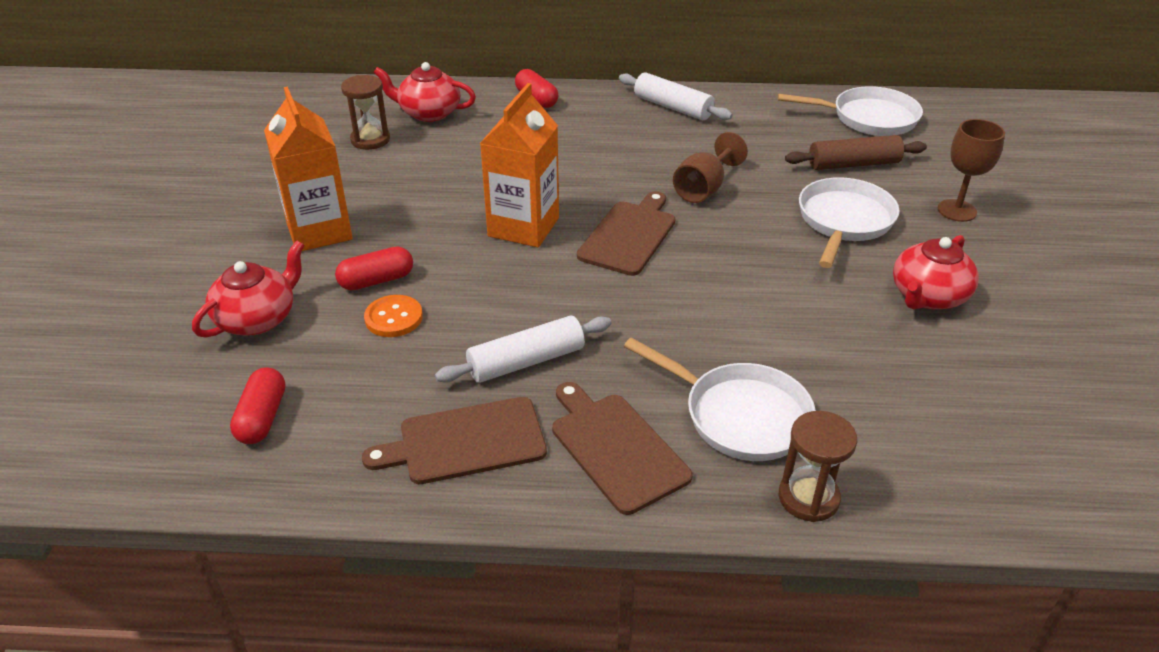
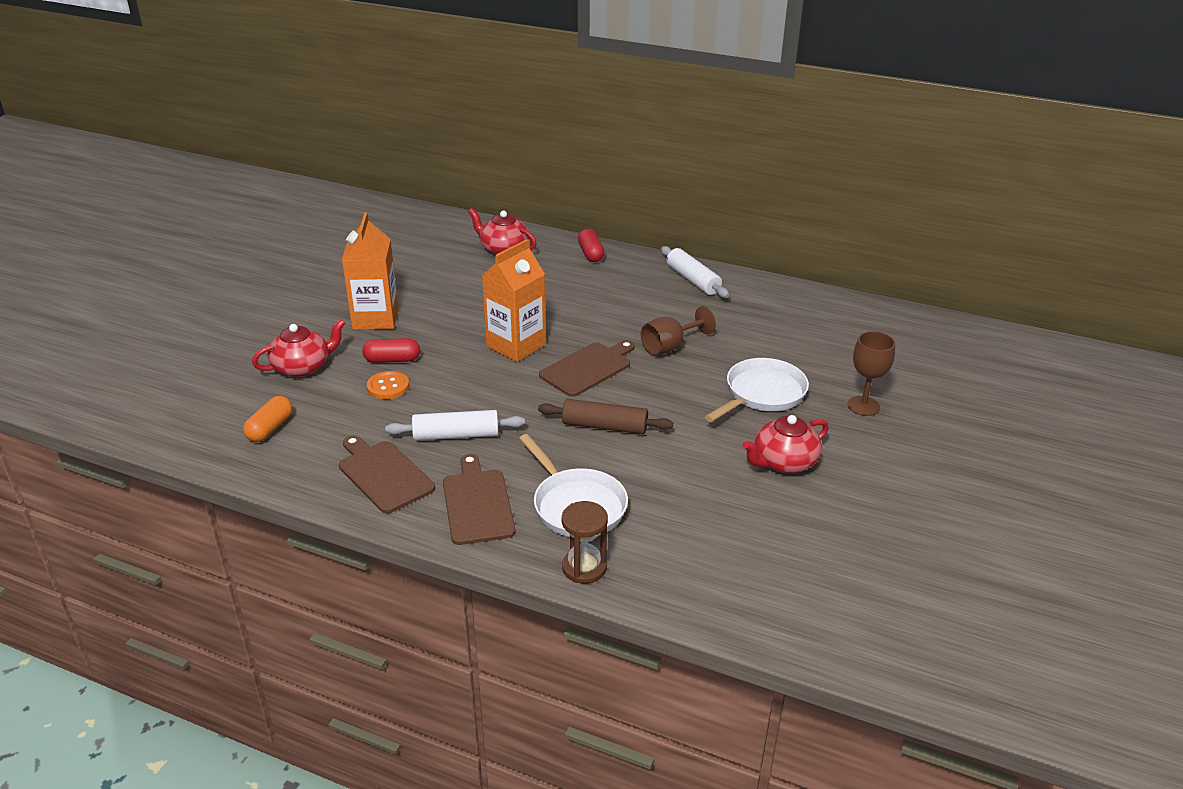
camera: 20 degrees right, 5 degrees down
(262, 417) = (270, 428): red capsule -> orange capsule
(370, 140) = (449, 261): brown hourglass -> none
(465, 442) = (384, 474): brown cutting board -> brown cutting board turned 45 degrees clockwise
(853, 164) = (806, 353): brown rolling pin -> brown rolling pin (604, 426)
(868, 118) = (850, 320): white pan -> none

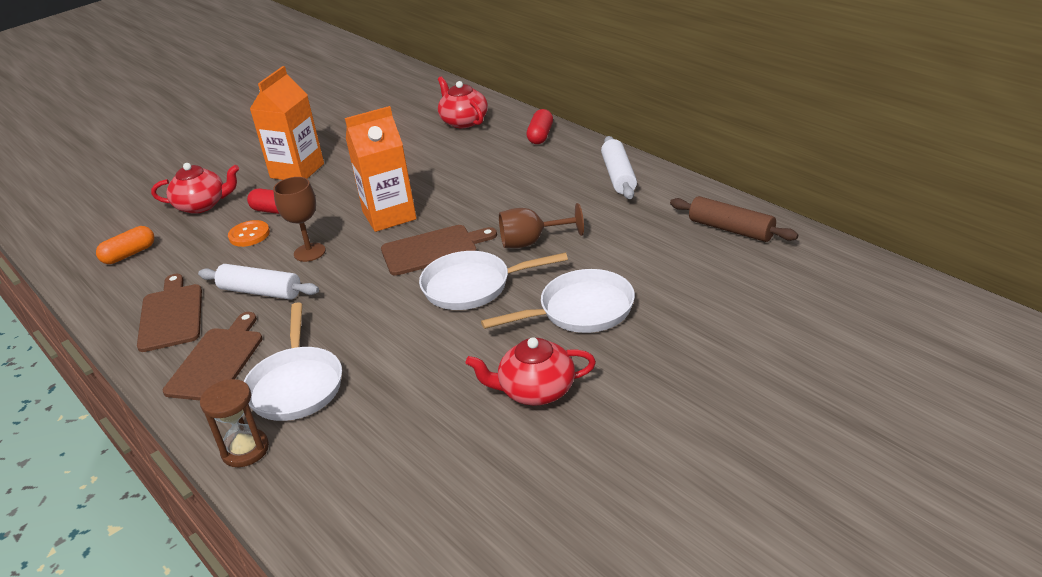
camera: 30 degrees right, 0 degrees up
(604, 426) = (394, 311): brown rolling pin -> brown rolling pin (731, 229)
(653, 392) = (472, 286): none -> white pan
(863, 406) = (682, 347): brown goblet -> brown goblet (309, 252)

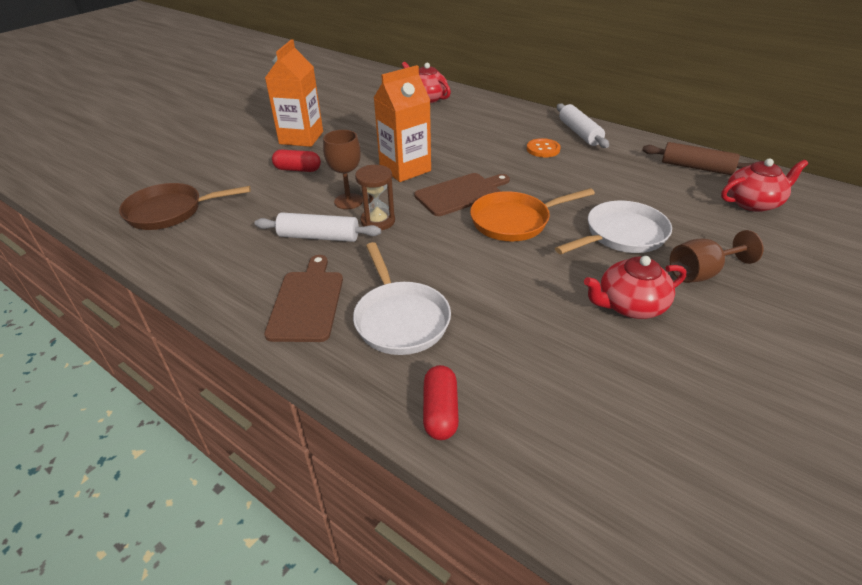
camera: 15 degrees left, 5 degrees up
(129, 254) = (170, 211): orange capsule -> brown pan
(171, 315) = (238, 263): brown cutting board -> none
(202, 205) = (224, 167): red teapot -> red teapot (753, 203)
(245, 450) = (381, 388): brown hourglass -> brown hourglass (378, 221)
(249, 235) = (283, 190): orange button -> orange button (543, 149)
(472, 286) = (514, 221): white pan -> orange pan
(531, 242) = (542, 184): brown goblet -> brown goblet (701, 273)
(540, 135) = (496, 107): red capsule -> red capsule (440, 411)

